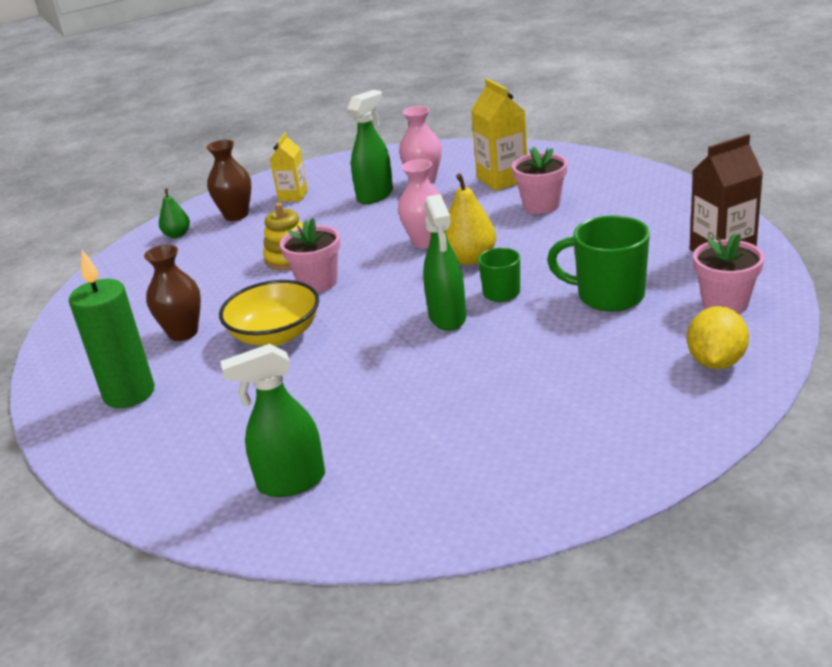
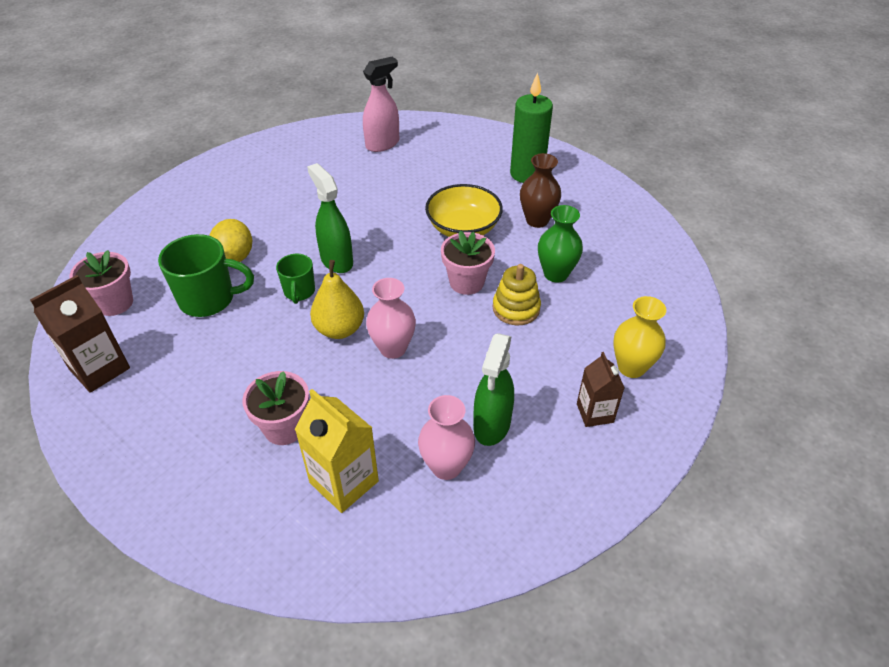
camera: 155 degrees right, 15 degrees up
(177, 235) = (664, 327): green pear -> none
(222, 280) = (556, 274): none -> green vase
(236, 215) = (631, 367): brown vase -> yellow vase
(291, 482) = (382, 144): green spray bottle -> pink spray bottle
(293, 196) = (595, 413): yellow carton -> brown carton
(716, 362) = (135, 248): yellow lemon -> yellow lemon (235, 257)

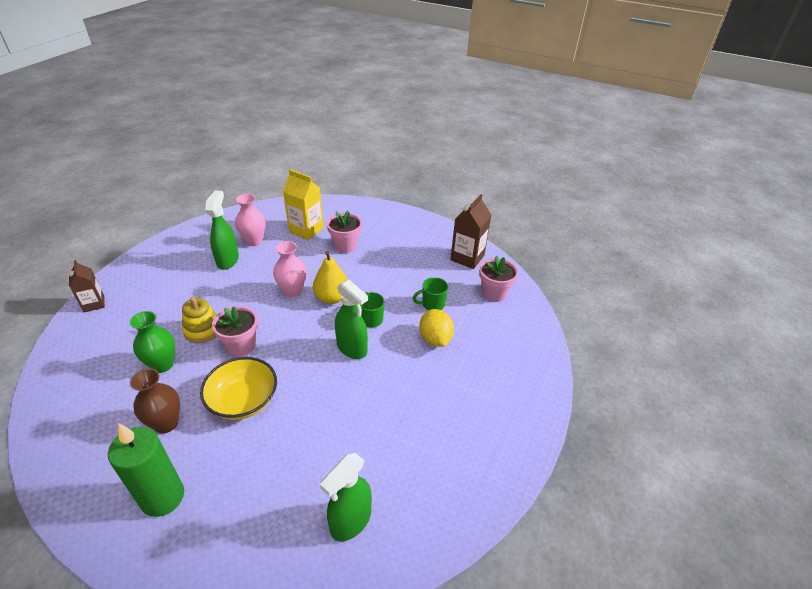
camera: 165 degrees right, 5 degrees down
(209, 299) = (432, 304): green mug -> green mug, size x0.59
(382, 144) = (350, 521): pink spray bottle -> green spray bottle
(595, 413) = (163, 273): brown carton -> brown carton (94, 304)
(631, 367) = (128, 301): yellow vase -> none

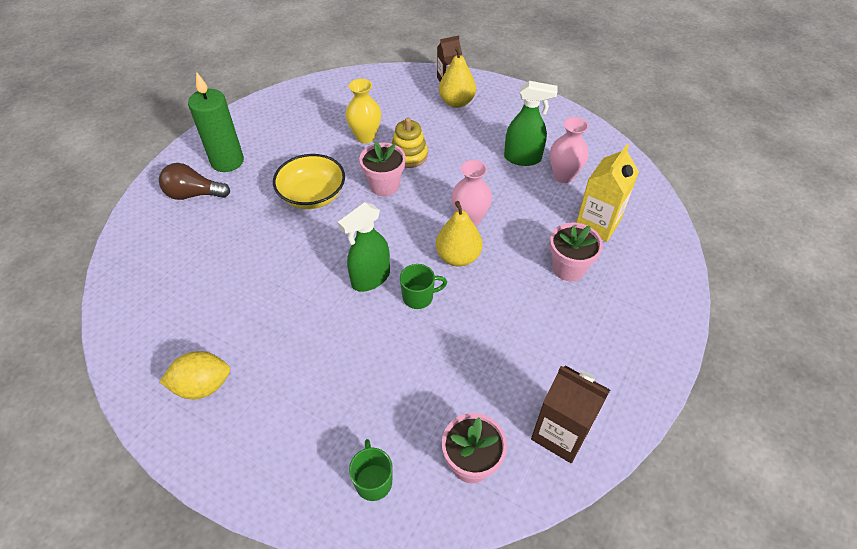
camera: 95 degrees right, 10 degrees up
(133, 298) = (456, 102): none -> yellow pear
(162, 364) = (365, 137): green vase -> yellow vase
(166, 423) = (298, 151): brown vase -> none
(216, 523) = (194, 194): none -> brown light bulb
(350, 521) = (163, 280): green spray bottle -> none
(432, 304) = (445, 370): green mug -> green mug (373, 481)
(435, 339) = (378, 368): yellow lemon -> yellow lemon (203, 386)

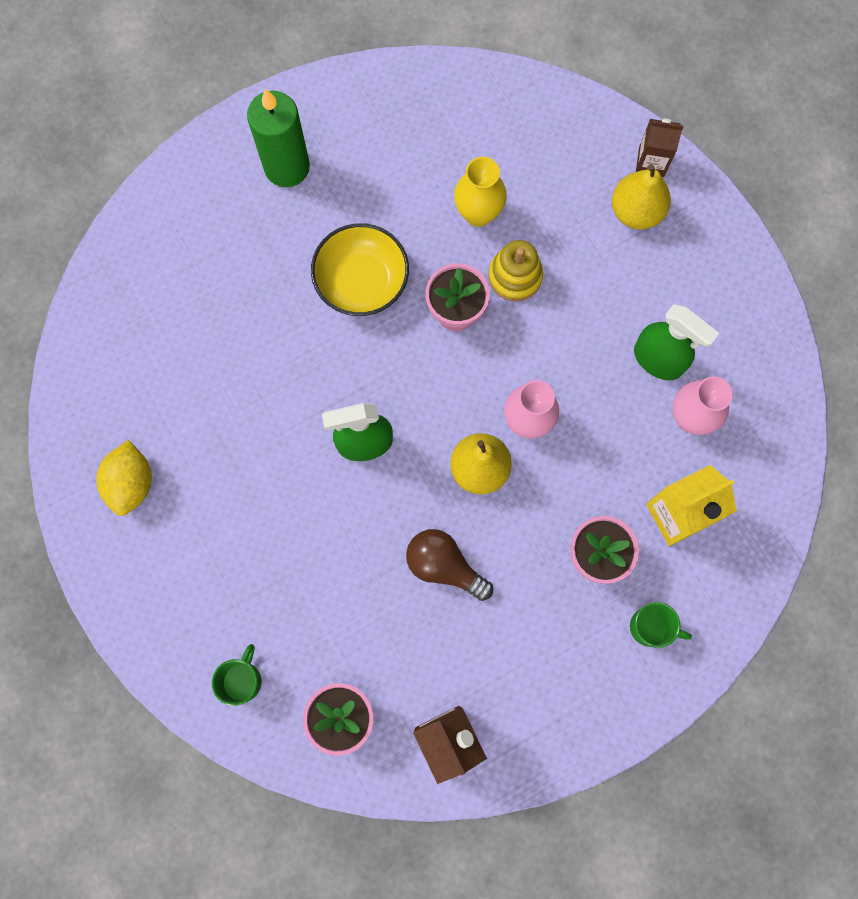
camera: 30 degrees right, 25 degrees up
(194, 194) = (225, 204): brown light bulb -> brown light bulb (444, 566)
(203, 386) = (131, 483): yellow lemon -> yellow lemon turned 75 degrees clockwise
(419, 297) = (403, 499): green mug -> green mug (650, 627)

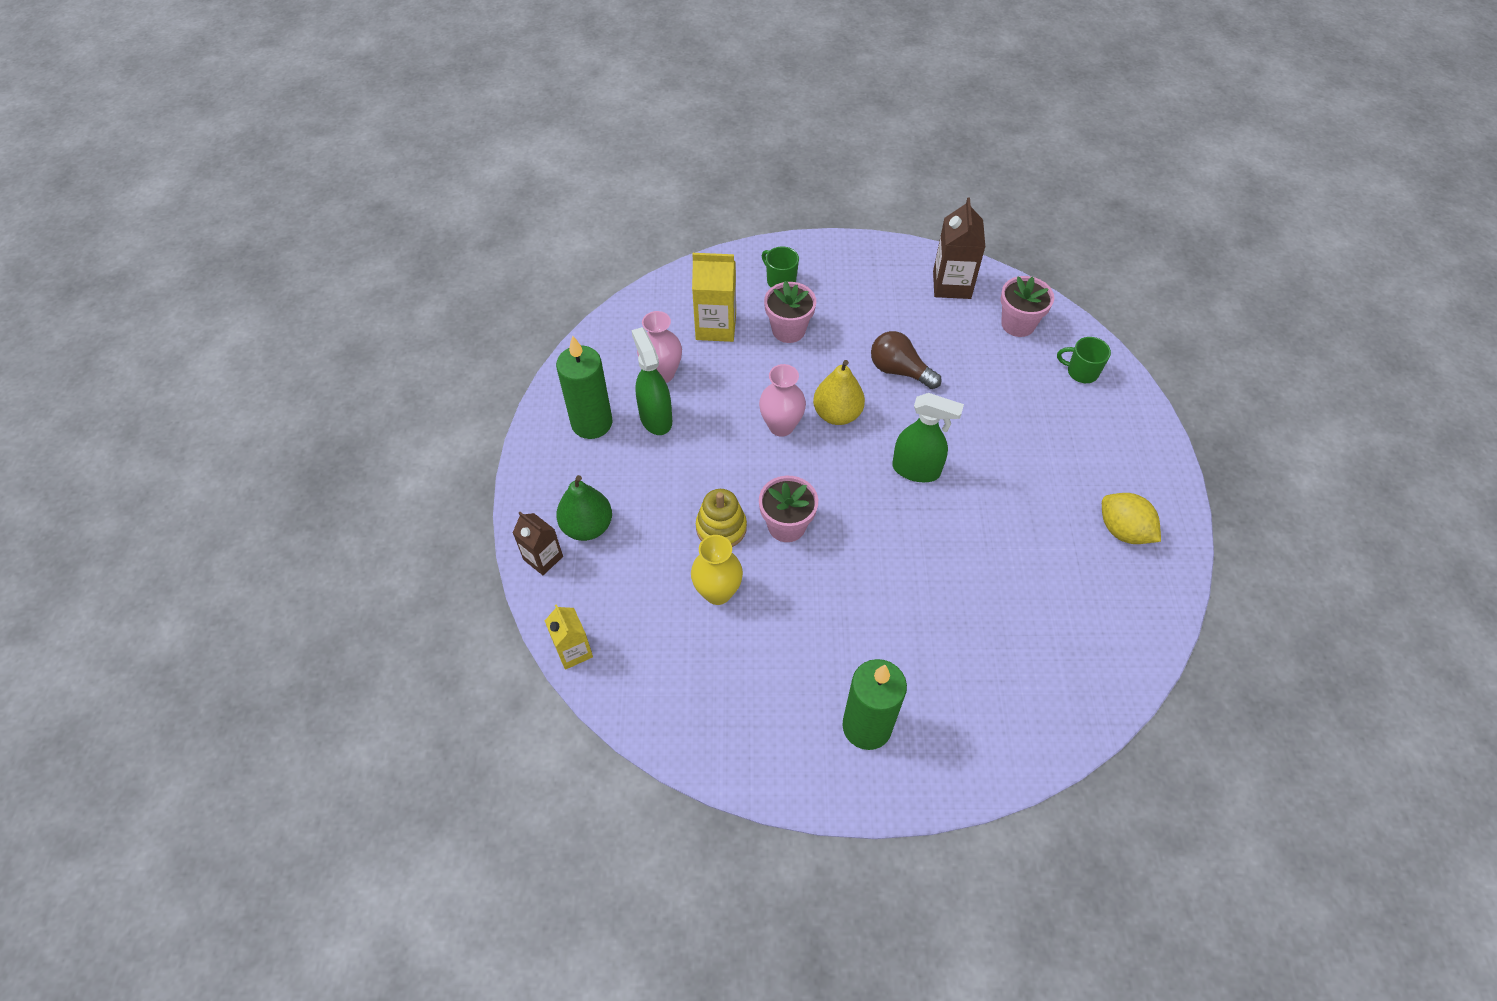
camera: 150 degrees left, 20 degrees down
(131, 483) = (1123, 530): yellow lemon -> yellow lemon turned 75 degrees counterclockwise
(242, 680) = (1081, 372): green mug -> green mug turned 60 degrees clockwise
(361, 281) = (852, 588): yellow bowl -> none
(444, 566) = (899, 370): brown light bulb -> brown light bulb turned 150 degrees clockwise
(563, 100) = (573, 651): none -> yellow carton
(636, 211) = (587, 526): yellow pear -> green pear
(715, 319) = (592, 423): none -> green candle

